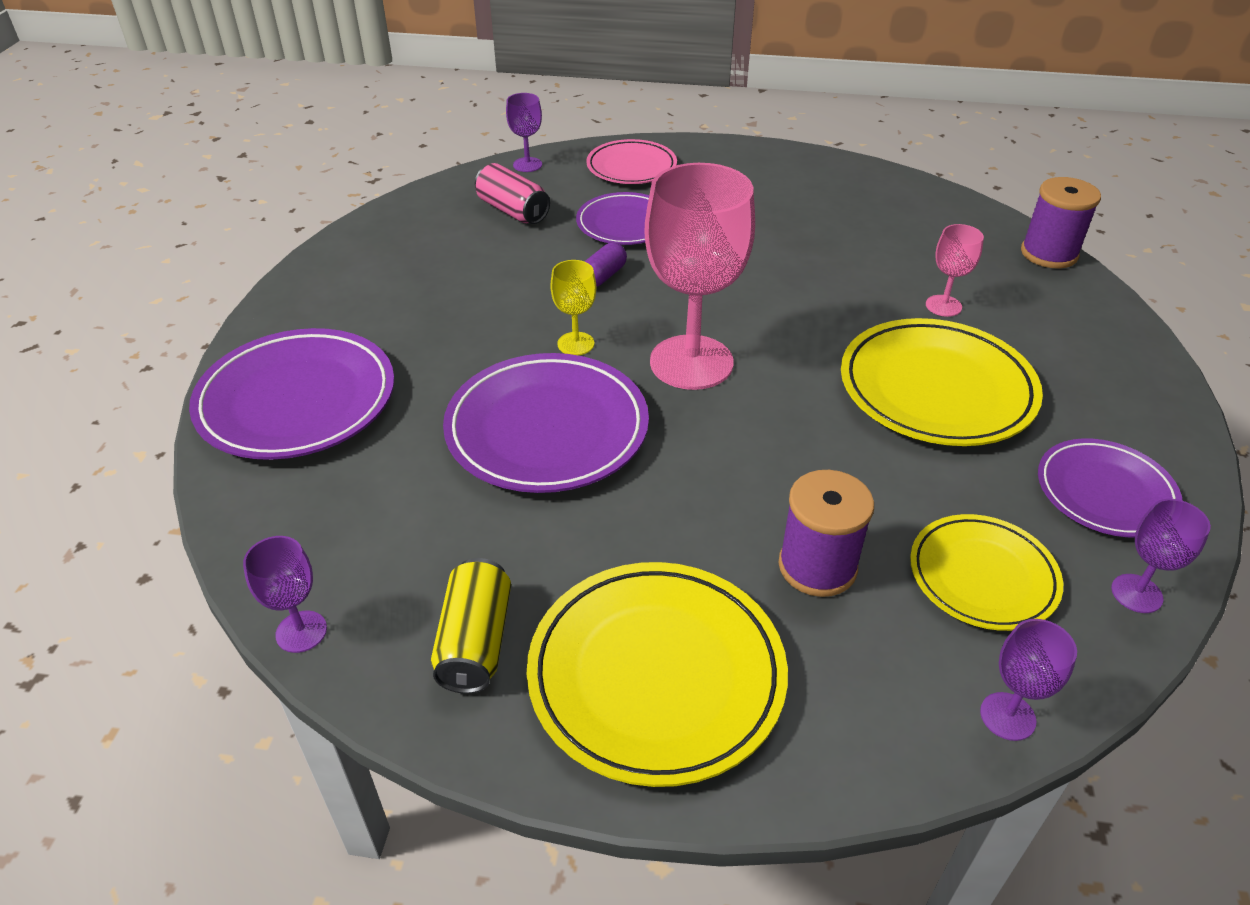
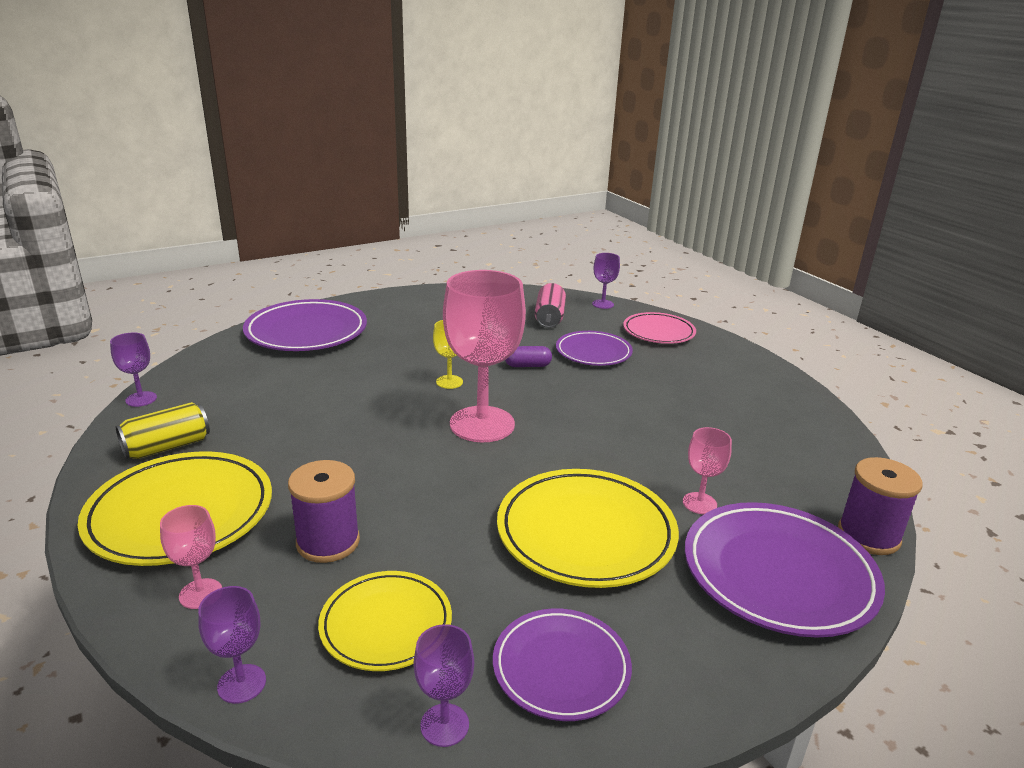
camera: 50 degrees right, 15 degrees down
(547, 429) = (360, 402): purple plate -> purple plate (778, 574)
(836, 704) = (200, 594): none -> pink goblet

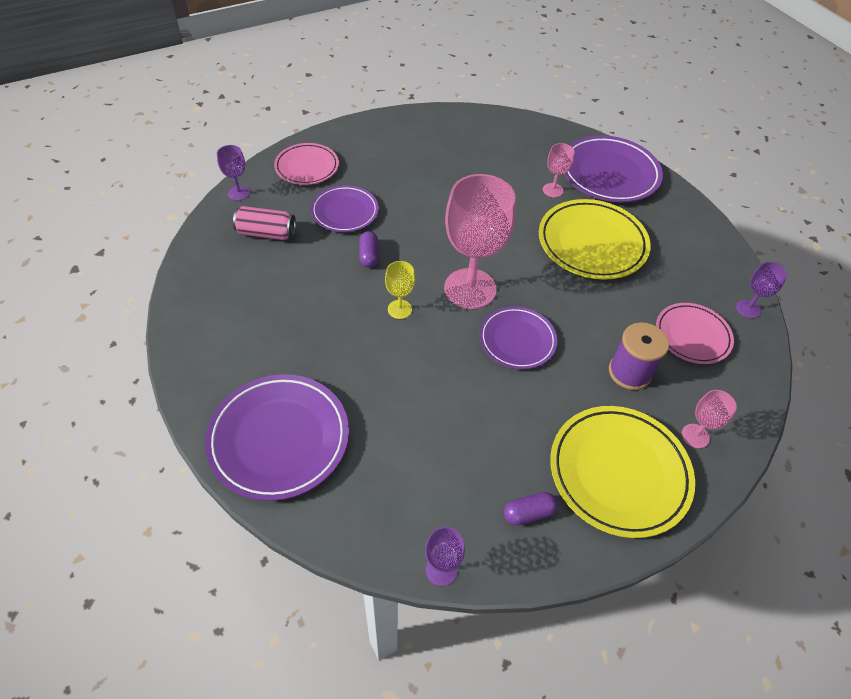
camera: 90 degrees left, 25 degrees up
(167, 447) = (528, 513): yellow can -> purple capsule
(242, 684) = (754, 397): purple goblet -> none
(386, 624) = (692, 336): yellow plate -> pink plate
(561, 668) = (699, 264): purple plate -> purple plate (517, 340)
(868, 536) = (570, 134): purple spool -> none

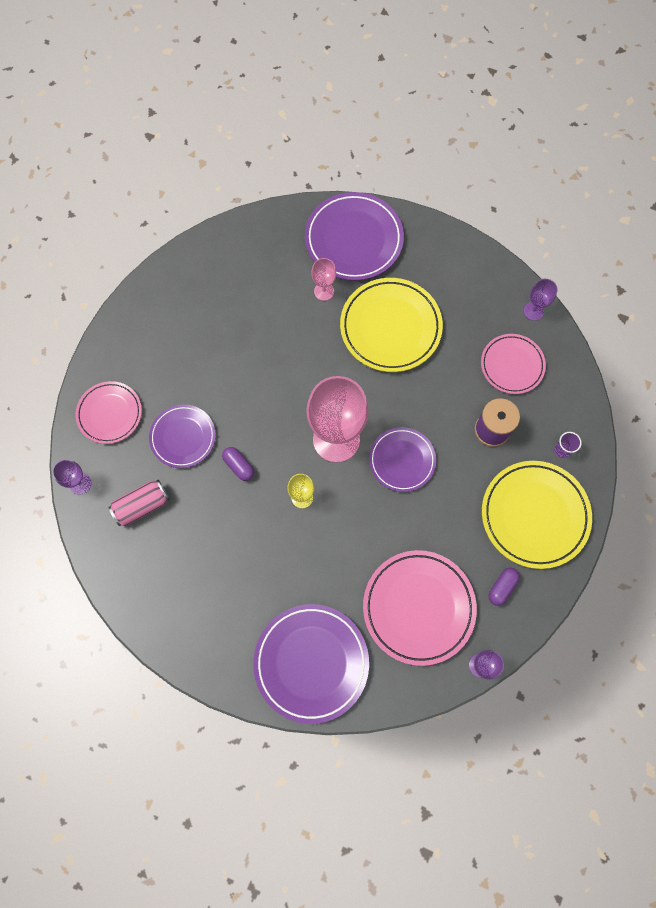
camera: 35 degrees left, 20 degrees up
(424, 468) = (418, 607): none -> pink plate
(695, 436) = (562, 450): pink goblet -> purple cup

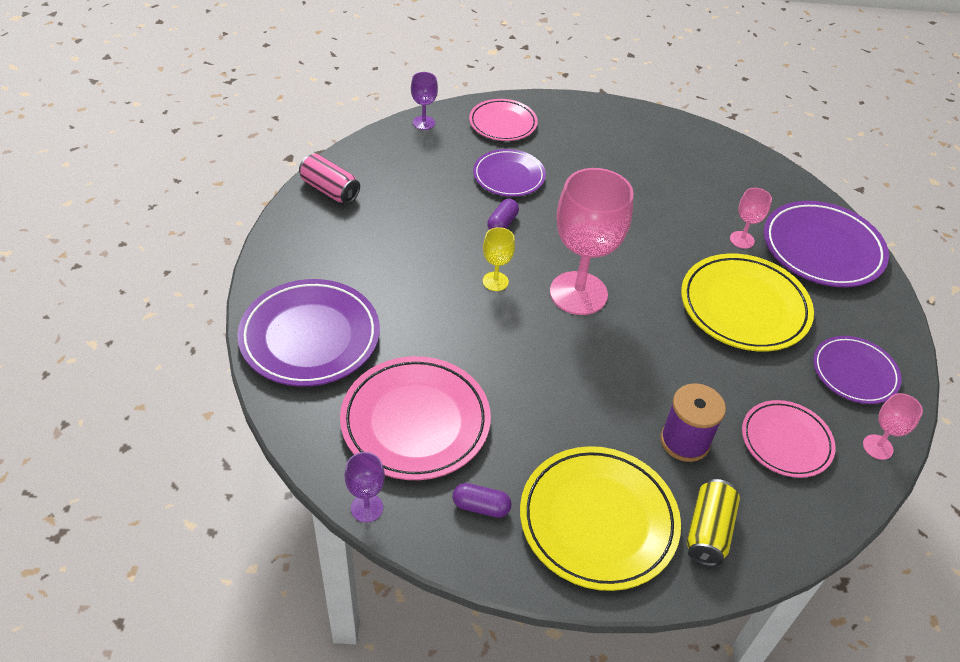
camera: 65 degrees right, 25 degrees down
(142, 505) = (423, 166): pink can -> pink can (330, 190)
(402, 460) = (589, 359): purple plate -> purple plate (854, 373)
(533, 311) = (877, 447): purple goblet -> pink goblet
(562, 450) = (708, 531): purple cup -> yellow can

